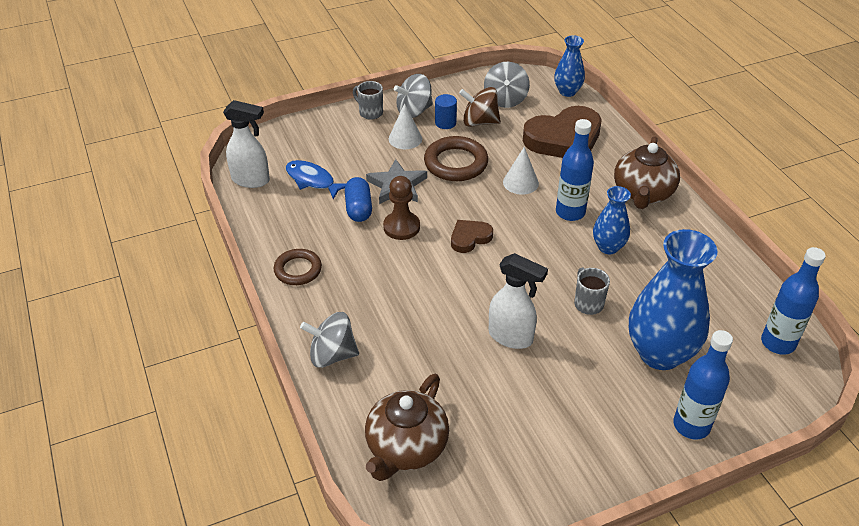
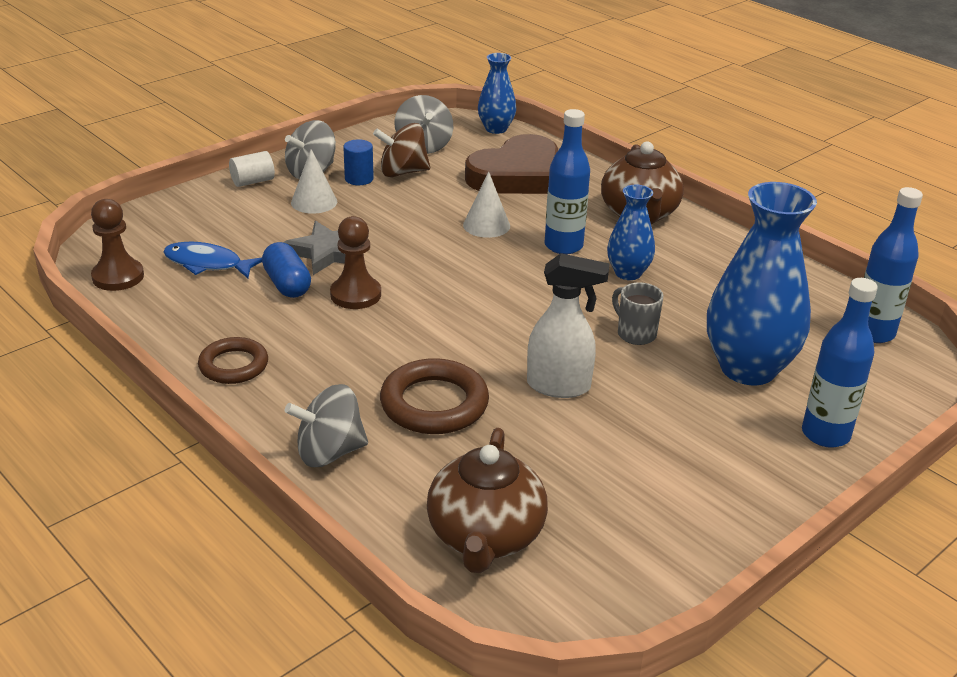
camera: 20 degrees left, 10 degrees down
(251, 180) = (118, 277): white spray bottle -> brown pawn
(370, 112) = (253, 181): grey mug -> white cylinder
(456, 163) = (393, 218): brown ring -> brown ring (434, 404)
(470, 238) = (451, 292): brown heart -> none

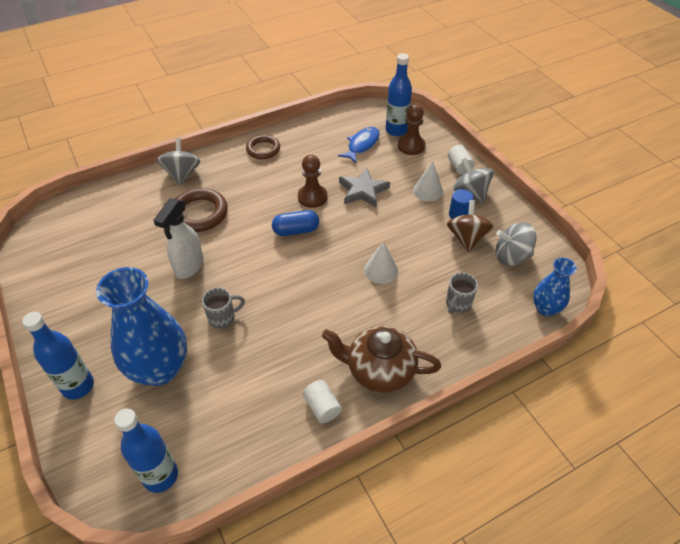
camera: 105 degrees right, 15 degrees up
(118, 277) = (357, 116): brown pawn -> brown pawn (411, 146)
(287, 284) = (332, 172): blue capsule -> blue capsule (296, 230)
(485, 537) = (97, 215): brown teapot -> none
(517, 175) = (457, 304): brown heart -> grey mug
(563, 246) = (342, 307): blue bottle -> blue bottle (396, 130)
(628, 273) = (295, 336): blue vase -> none
(710, 243) = (322, 407): none -> white cylinder

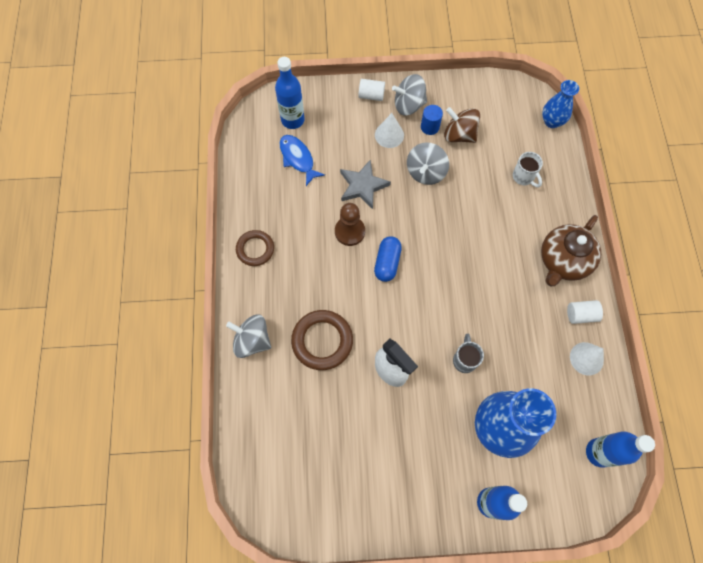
camera: 65 degrees left, 20 degrees up
(381, 270) = (465, 215): white cone -> white cone (586, 358)
(411, 146) = (322, 118): brown pawn -> none
(457, 304) = (524, 177): grey mug -> white mug
(511, 256) = (492, 115): grey spinning top -> grey spinning top (425, 172)

